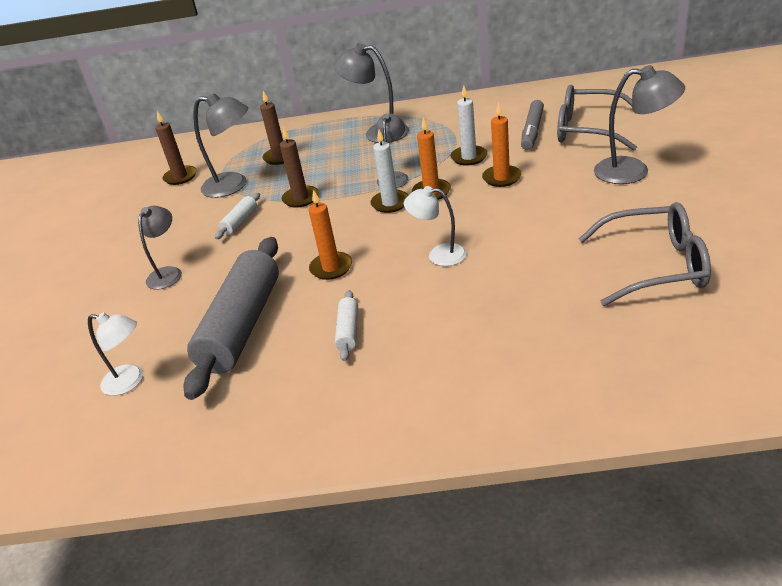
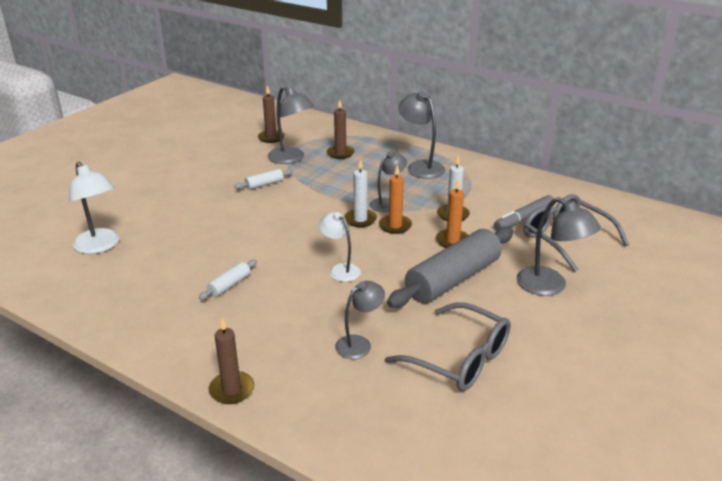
camera: 30 degrees right, 5 degrees down
(130, 381) = (100, 246): white lamp -> white lamp, size x1.52
(168, 273) = (190, 195): grey lamp -> grey lamp (359, 344)
(242, 326) = (184, 248): grey rolling pin -> grey rolling pin (453, 279)
(301, 198) = (315, 187): brown candle -> brown candle (231, 390)
(331, 268) = (272, 241): orange candle -> none

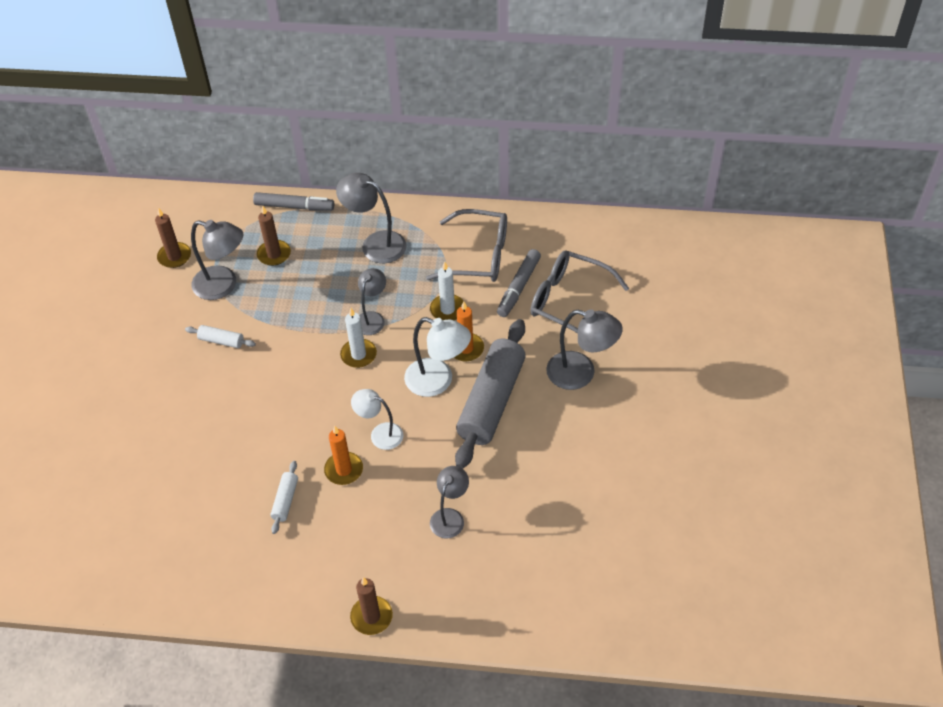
camera: 25 degrees left, 20 degrees up
(100, 246) = (110, 508): white lamp -> white lamp (438, 381)
(264, 184) = (221, 341): white rolling pin -> white rolling pin turned 75 degrees clockwise
(374, 135) = (294, 206): none -> grey marker
(395, 226) = (399, 350): orange candle -> orange candle (344, 470)
(460, 359) = (543, 495): grey glasses -> grey glasses (479, 256)

